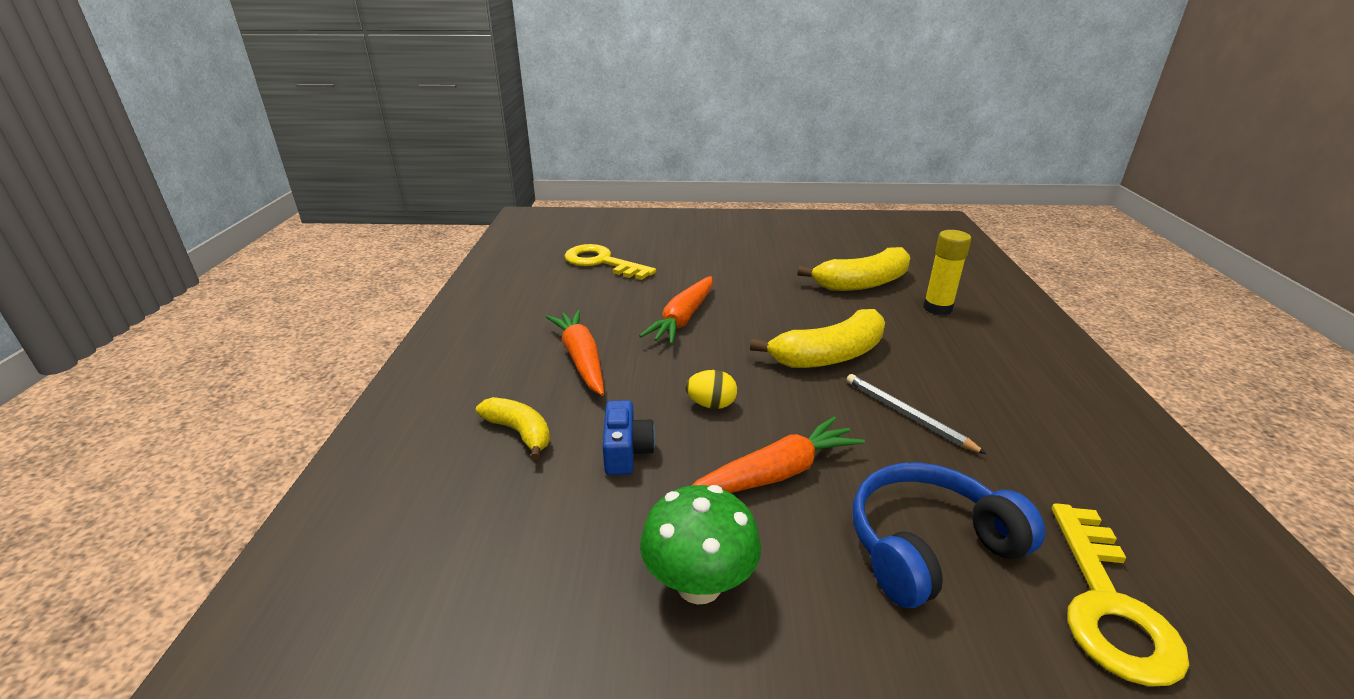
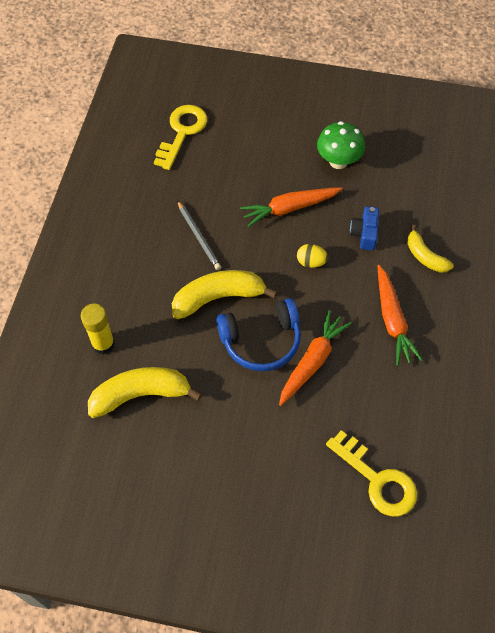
camera: 170 degrees left, 30 degrees up
(928, 545) = (236, 163): blue headphones -> blue headphones (261, 341)

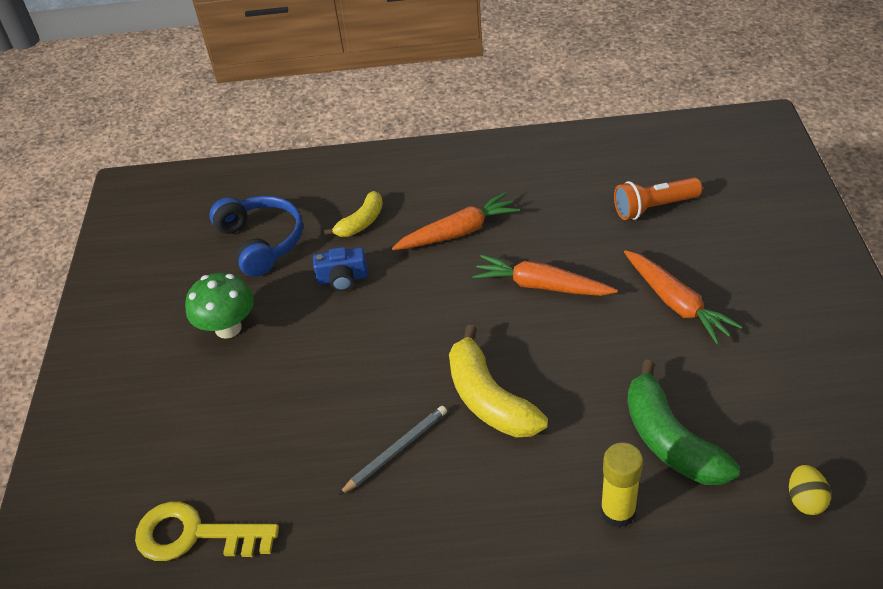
camera: 100 degrees left, 15 degrees down
(141, 394) = (670, 440): yellow banana -> green banana
(261, 341) = (535, 338): blue headphones -> blue headphones (261, 242)
(290, 208) = (320, 360): orange carrot -> orange carrot (676, 303)
(311, 262) = (401, 318): yellow egg -> yellow egg (805, 500)
(377, 479) = (653, 207): yellow key -> orange flashlight

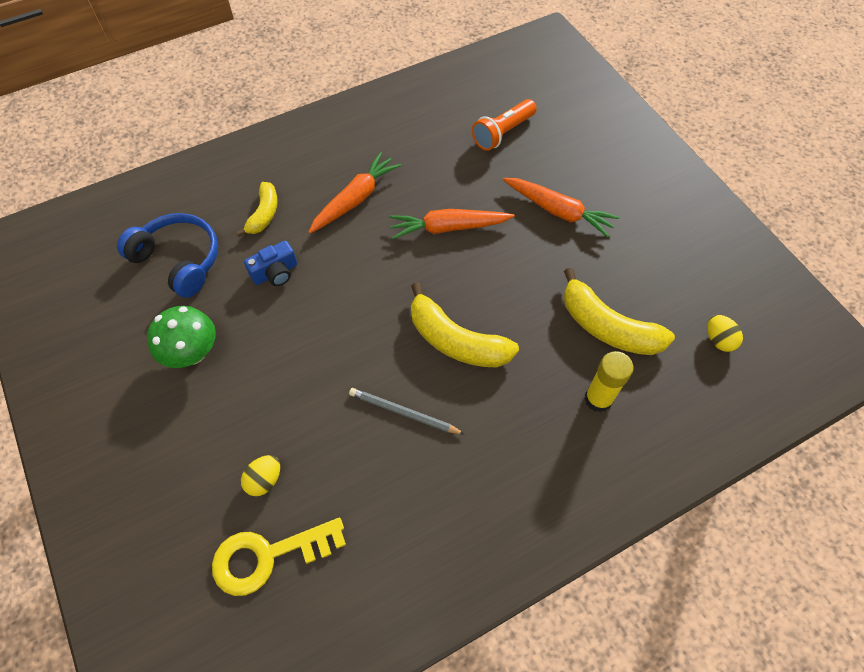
camera: 30 degrees left, 15 degrees up
(229, 464) = (264, 480): none -> yellow egg
(396, 450) = (403, 413): grey pencil -> grey pencil turned 90 degrees counterclockwise
(670, 440) = (607, 327): green banana -> yellow banana

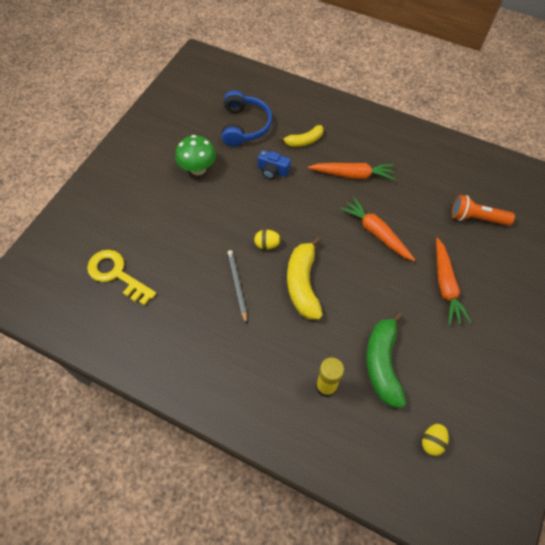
camera: 55 degrees right, 0 degrees up
(264, 480) = (154, 246): yellow egg -> yellow egg (267, 244)
(607, 327) = (382, 364): yellow banana -> green banana

